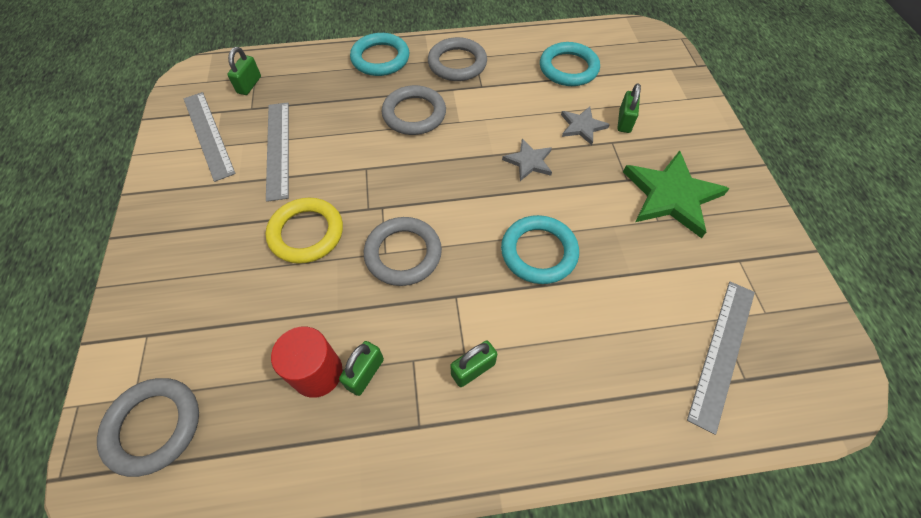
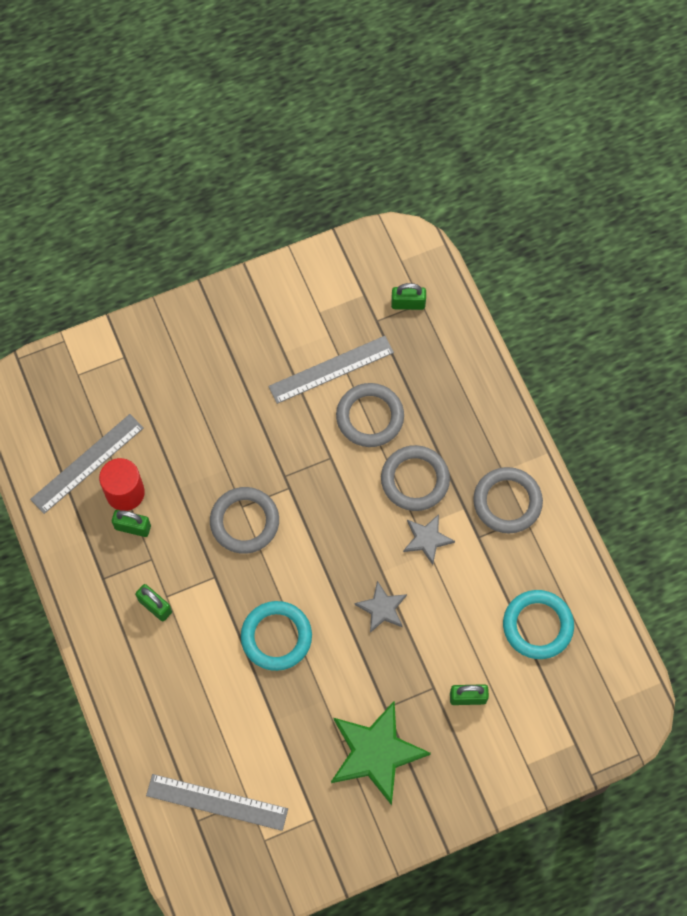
camera: 75 degrees right, 10 degrees up
(154, 426) = (62, 399): grey ring -> grey ring (370, 417)
(208, 134) = (330, 299): grey ruler -> grey ruler (87, 463)
(306, 233) = (244, 434): yellow ring -> none
(380, 58) = (489, 418): turquoise ring -> none
(582, 126) = (447, 654): grey star -> grey star (427, 539)

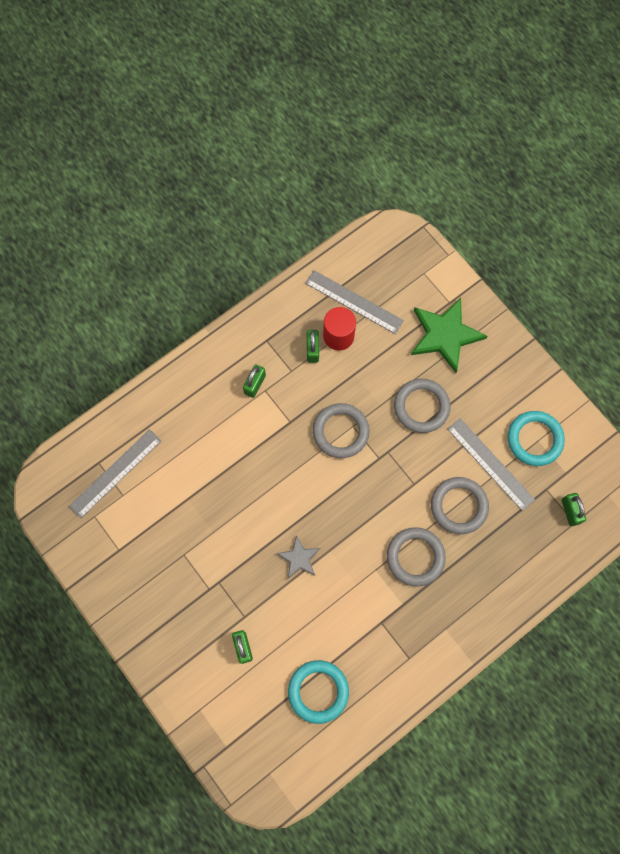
camera: 75 degrees right, 5 degrees up
(217, 802) = (115, 473): grey ruler -> grey ruler turned 45 degrees clockwise
(276, 637) = (254, 482): turquoise ring -> turquoise ring (534, 439)
(376, 752) = (181, 584): green star -> green star (445, 335)
(427, 539) = (367, 580): grey star -> none
(507, 502) = (419, 639): grey ring -> grey ring (421, 407)

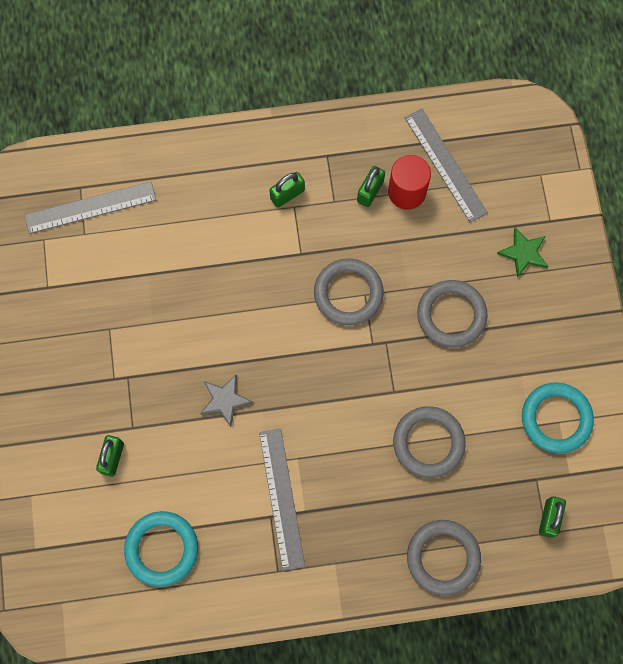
camera: 30 degrees right, 0 degrees up
(415, 557) = (348, 469): grey ring -> grey ring (443, 557)
(445, 335) = (523, 253): green star -> green star, size x0.53
(490, 464) = (491, 417): grey ruler -> grey ruler (282, 498)

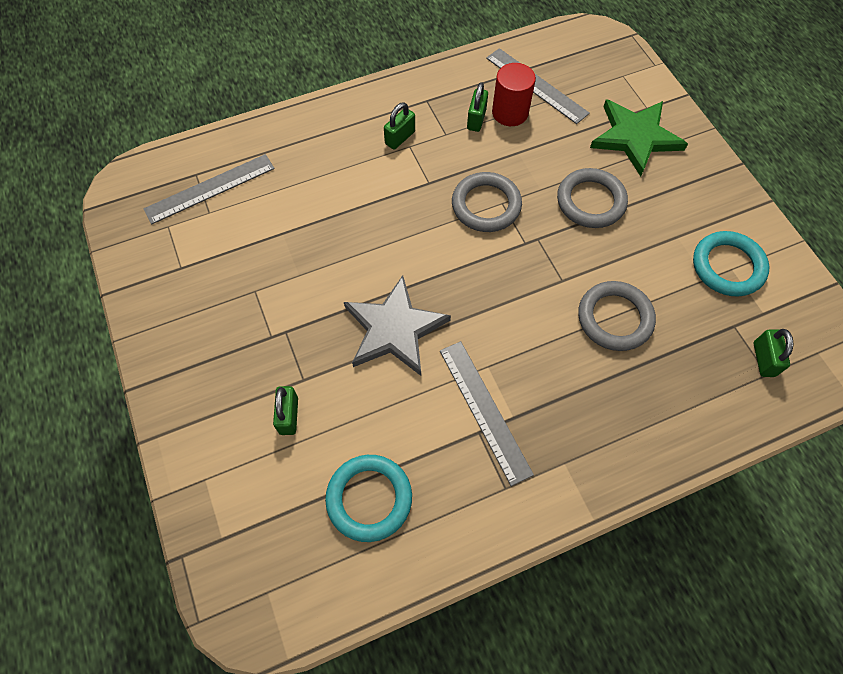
camera: 15 degrees left, 10 degrees down
(225, 400) = (394, 329): grey star -> grey star, size x1.88
(443, 557) = (675, 426): grey ring -> none
(523, 253) = (635, 137): green star -> green star, size x1.88

